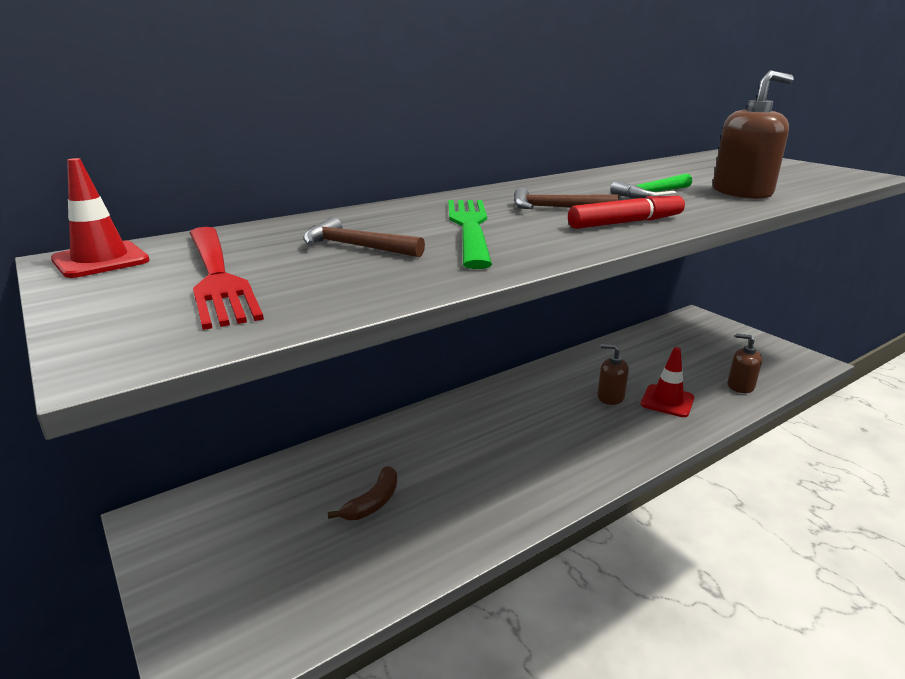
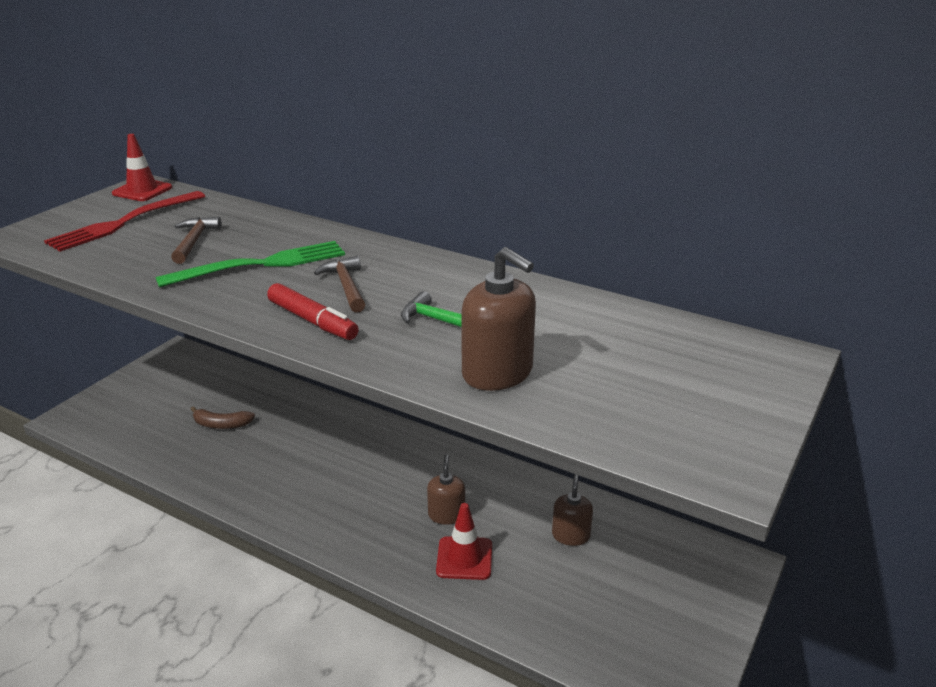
camera: 65 degrees right, 5 degrees up
(740, 386) = (544, 619): brown soap dispenser -> brown soap dispenser (571, 535)

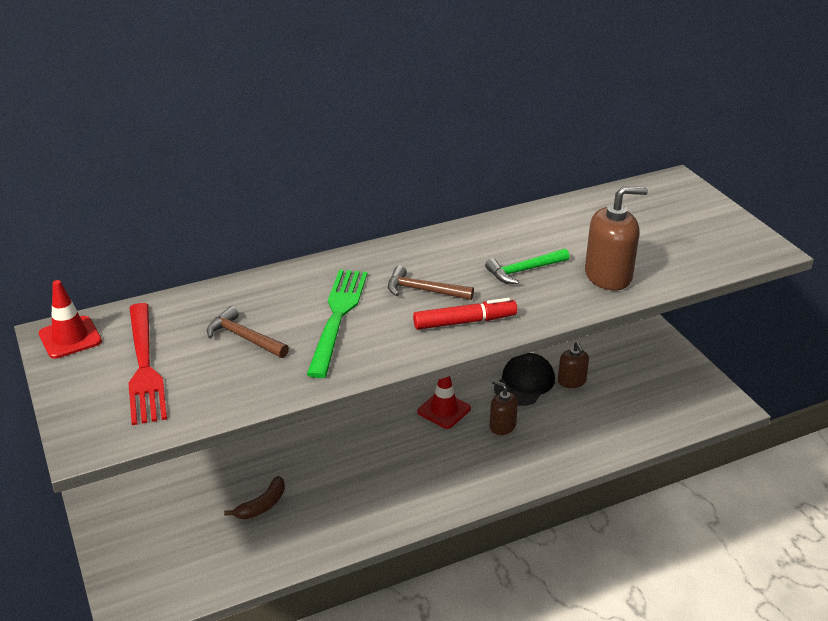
camera: 55 degrees left, 5 degrees up
(464, 558) = (553, 437): red traffic cone -> red traffic cone (444, 410)
(529, 502) = (524, 383): none -> black cap
(571, 535) = (571, 381): brown soap dispenser -> brown soap dispenser turned 150 degrees counterclockwise

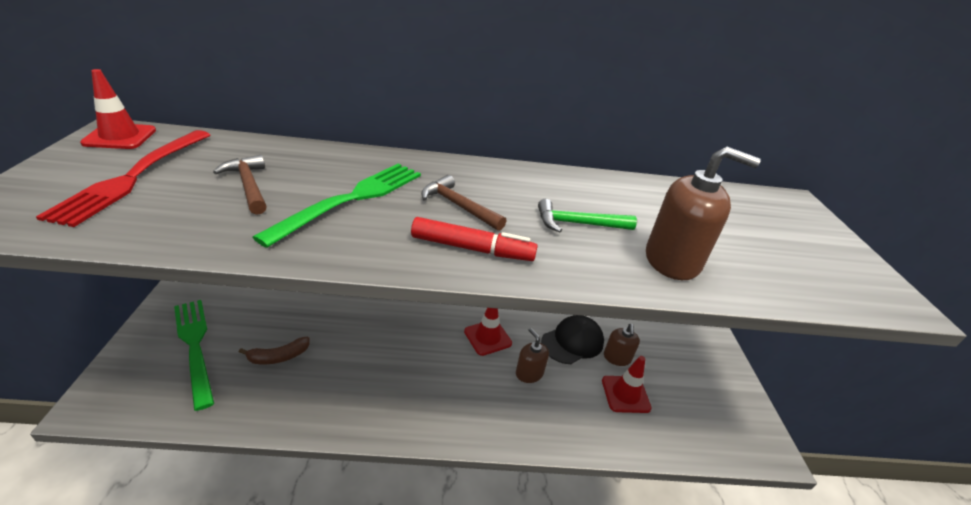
camera: 20 degrees right, 0 degrees up
(170, 530) = (194, 346): none -> green fork
(595, 409) = (625, 394): none -> red traffic cone

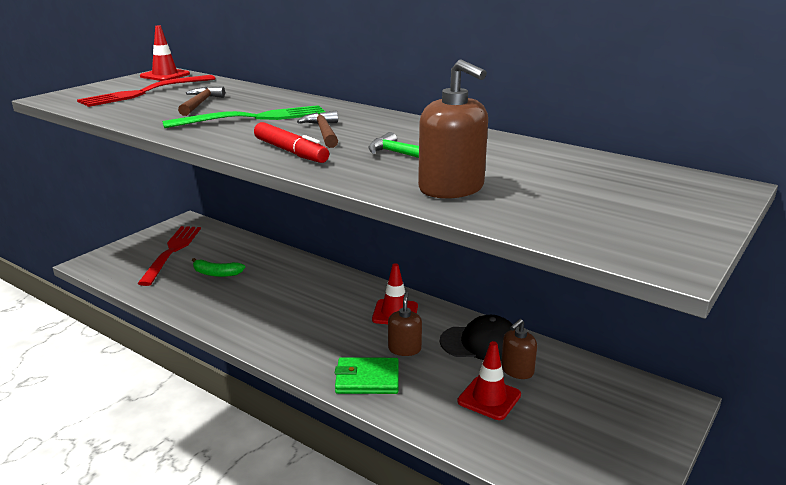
camera: 40 degrees right, 10 degrees down
(194, 346) = (172, 251): green fork -> red fork
(278, 357) = (216, 273): brown banana -> green banana
(532, 421) = (367, 379): none -> green wallet

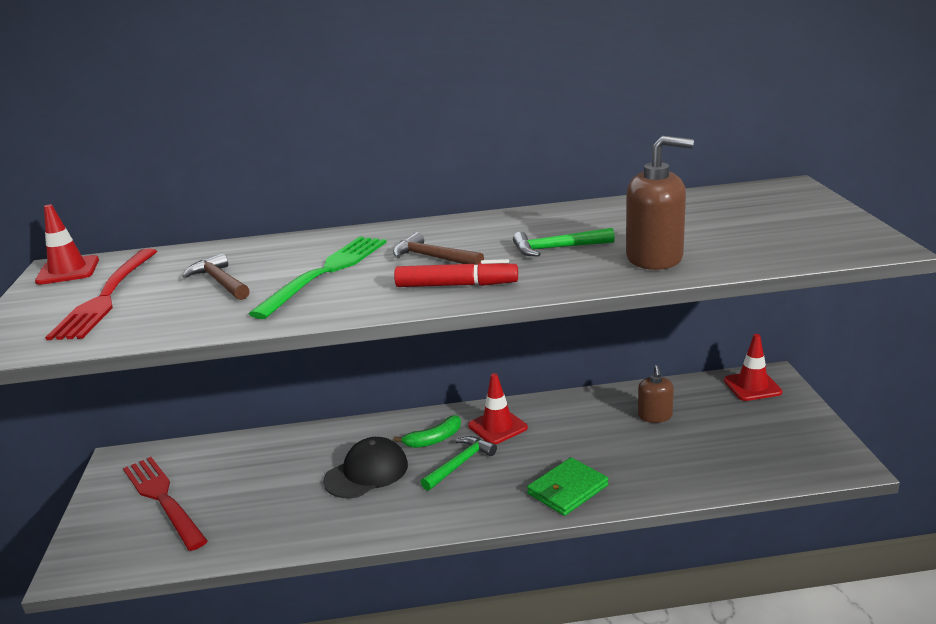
camera: 40 degrees left, 0 degrees up
(216, 273) = (261, 490): green banana -> green banana (434, 439)
(333, 322) = (460, 464): none -> green hammer
(404, 349) = (554, 449): brown soap dispenser -> none
(480, 343) = (599, 411): black cap -> black cap (366, 472)
(489, 398) = (670, 446): red traffic cone -> red traffic cone (752, 386)

